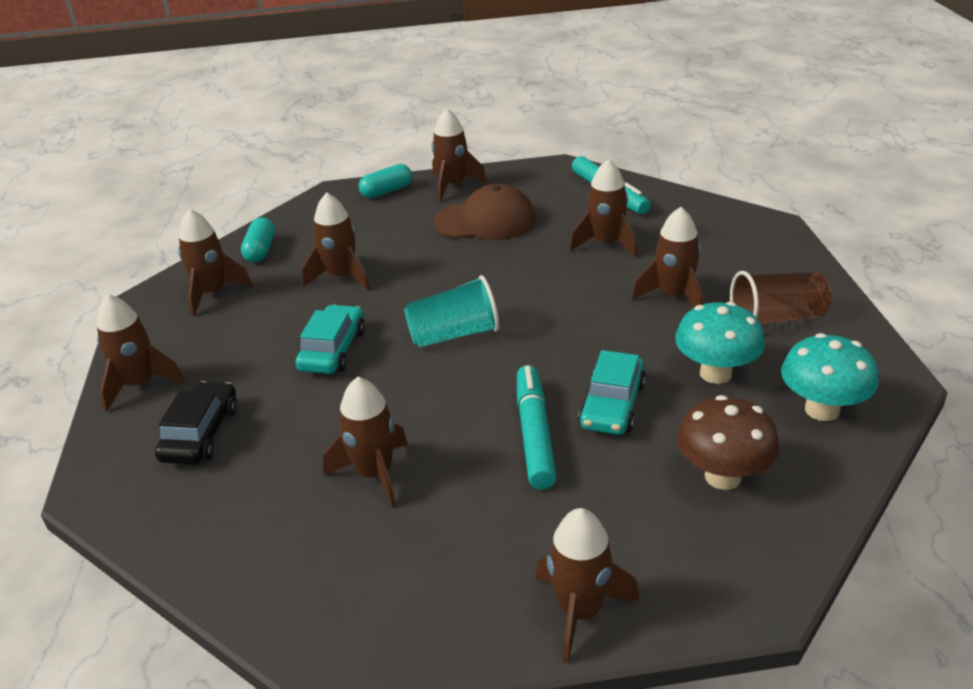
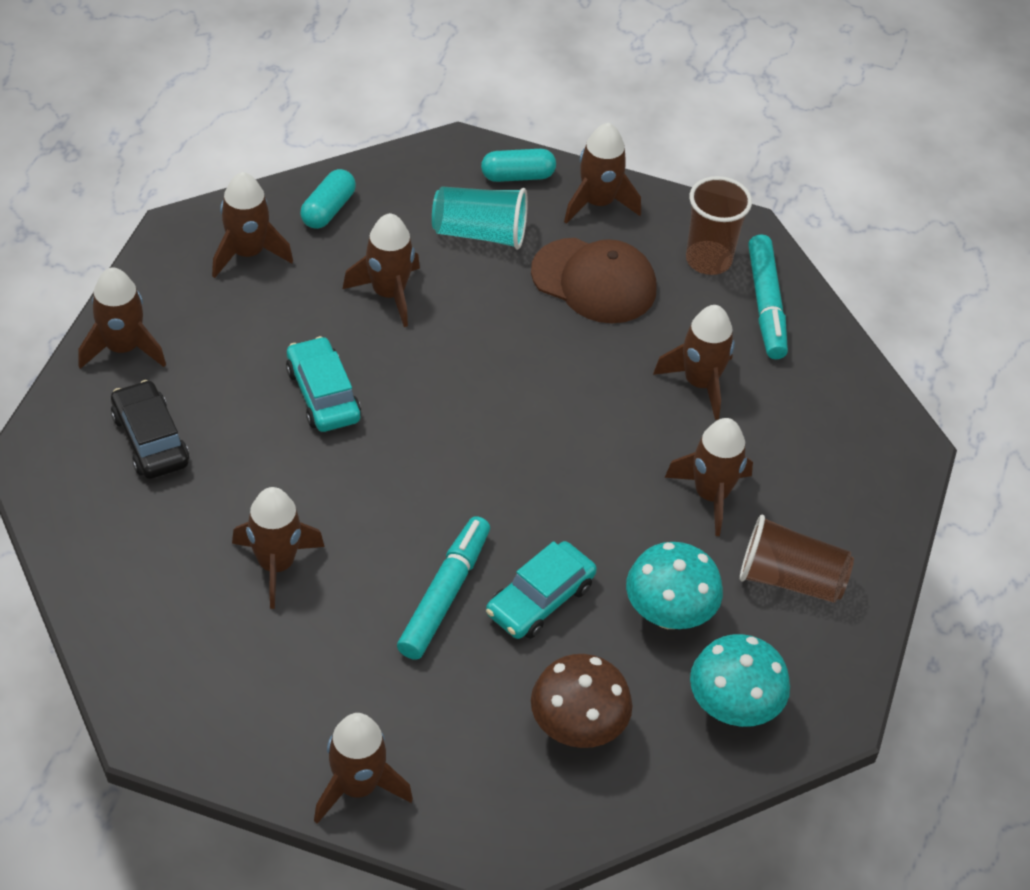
camera: 20 degrees right, 15 degrees up
(201, 434) = (150, 439): black car -> black car turned 60 degrees counterclockwise
(333, 350) = (323, 394): turquoise car -> turquoise car turned 60 degrees counterclockwise
(454, 335) = (451, 434): turquoise cup -> turquoise cup (480, 233)
(551, 187) = (708, 260): none -> brown cup

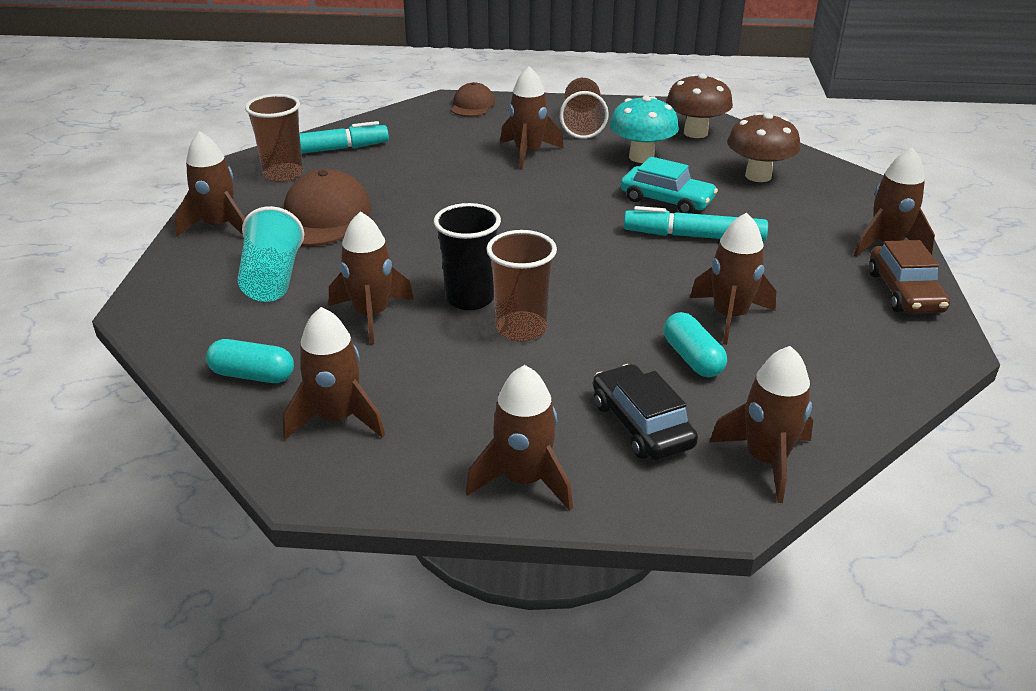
camera: 100 degrees left, 15 degrees down
(150, 439) = (641, 424): black car -> black car turned 105 degrees clockwise
(255, 748) = (904, 292): none -> brown car
(323, 394) = (521, 329): turquoise car -> brown cup
(389, 368) = (470, 298): none -> black cup
(517, 176) = (185, 270): turquoise capsule -> turquoise capsule (692, 358)
(700, 383) = (421, 166): brown rocket -> brown rocket (766, 460)
(732, 708) = (695, 133): turquoise mushroom -> brown mushroom
(882, 471) = (472, 105): none -> brown cap

